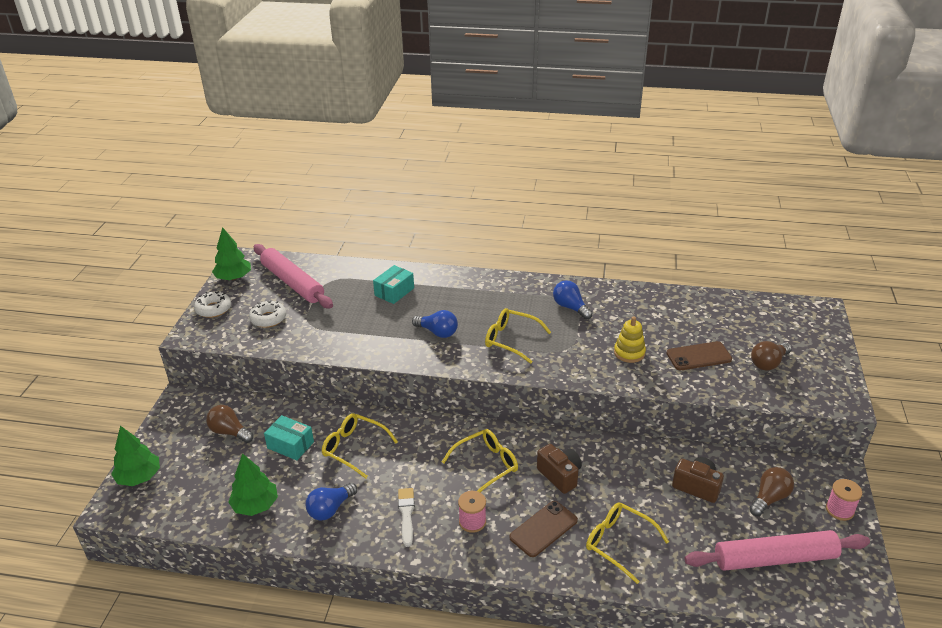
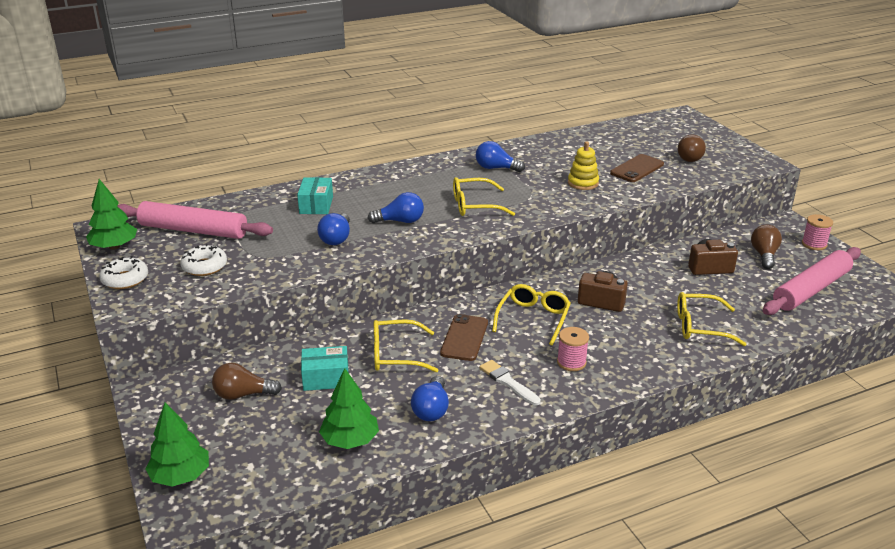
camera: 35 degrees left, 5 degrees down
(376, 330) = (336, 238): none -> blue light bulb
(543, 529) = (634, 342): brown phone -> brown phone (464, 338)

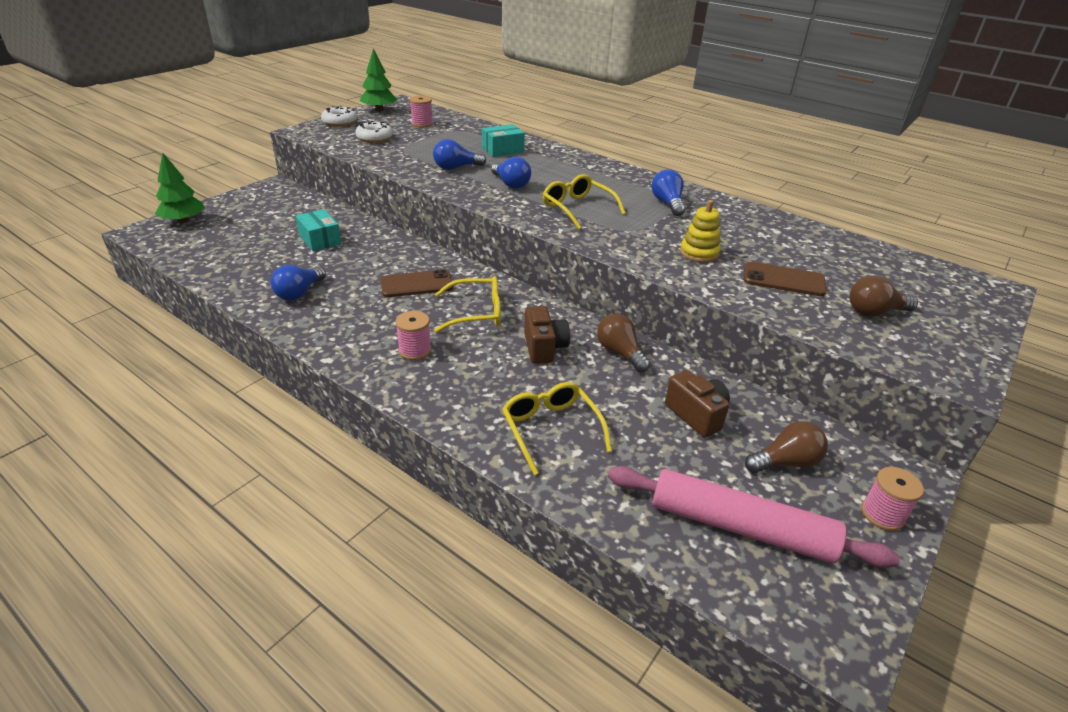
camera: 60 degrees right, 5 degrees up
(193, 230) = (422, 124): pink rolling pin -> pink spool
(243, 394) = (283, 216): brown light bulb -> brown light bulb (620, 353)
(350, 440) = (243, 268): green tree -> none
(395, 355) = (369, 259): yellow glasses -> none
(431, 409) = (299, 293): blue light bulb -> blue light bulb turned 45 degrees counterclockwise
(508, 382) = (360, 321): white brush -> none

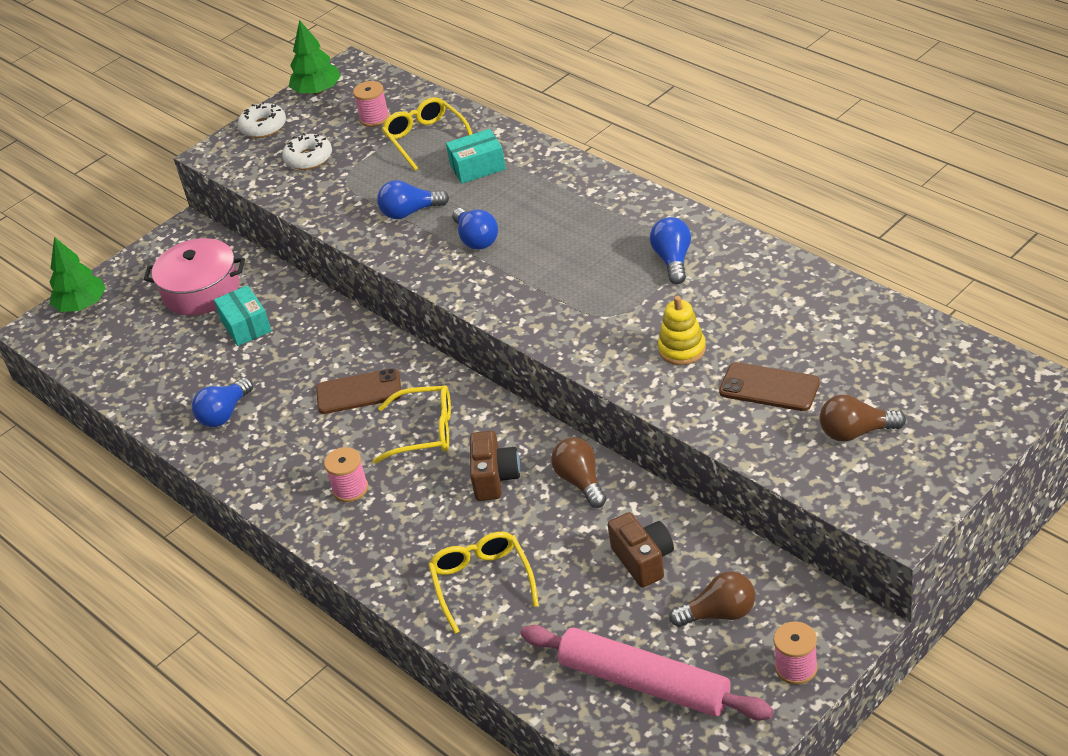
camera: 15 degrees right, 5 degrees up
(284, 218) = (201, 291): none -> pink pot
(577, 208) = (552, 279): yellow glasses -> yellow glasses (426, 139)

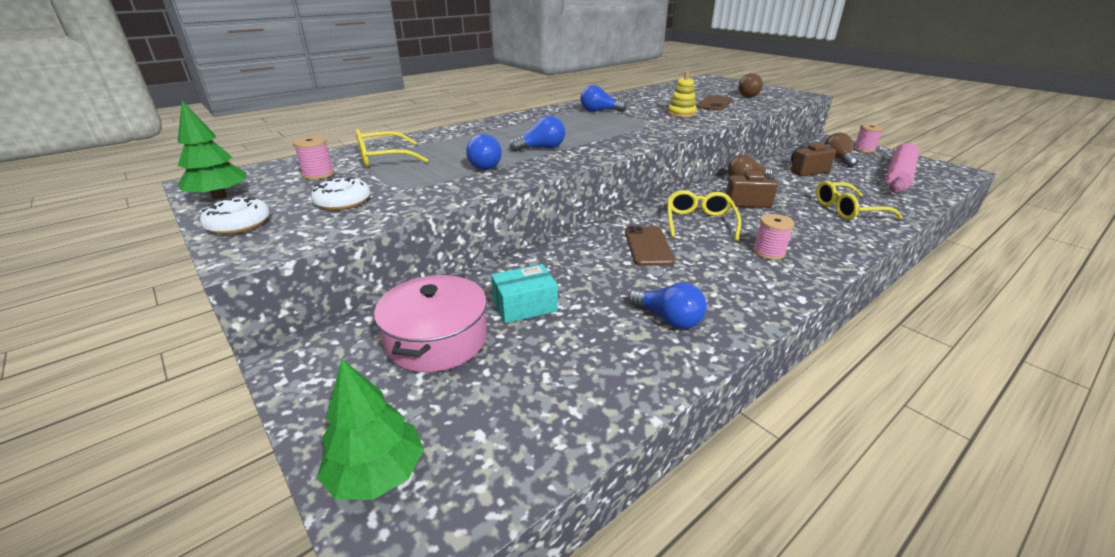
camera: 90 degrees left, 10 degrees down
(477, 167) = (447, 145): turquoise box -> none

